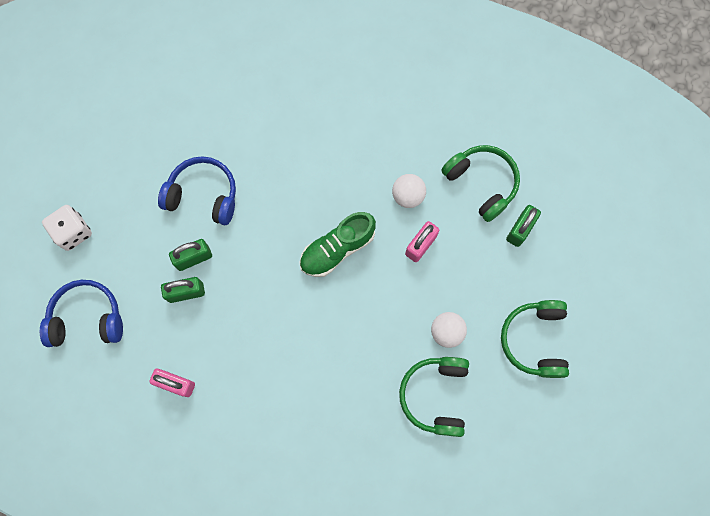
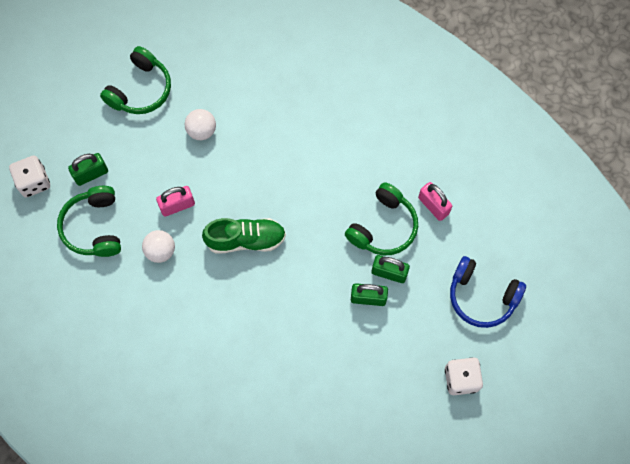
camera: 150 degrees left, 5 degrees down
(203, 195) = (331, 348): blue headphones -> none
(436, 395) = (240, 92): green headphones -> green headphones (383, 226)
(566, 193) = (34, 182): none -> white dice

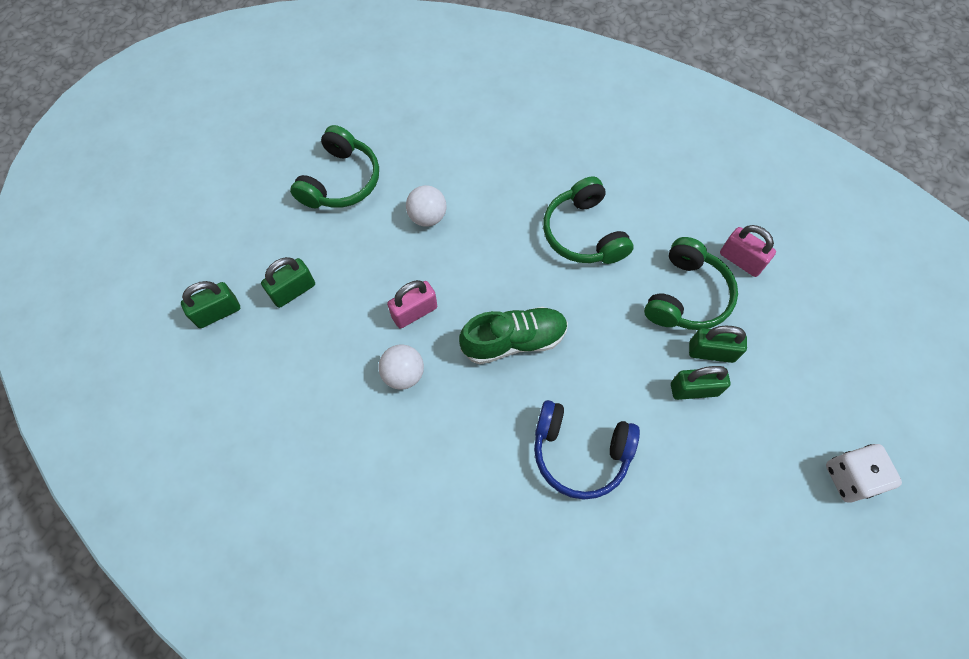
camera: 10 degrees left, 5 degrees down
(34, 182) = (218, 313): white dice -> green padlock
(94, 227) = (308, 357): green headphones -> green headphones (584, 233)
(482, 296) = (839, 362): blue headphones -> blue headphones (580, 452)

